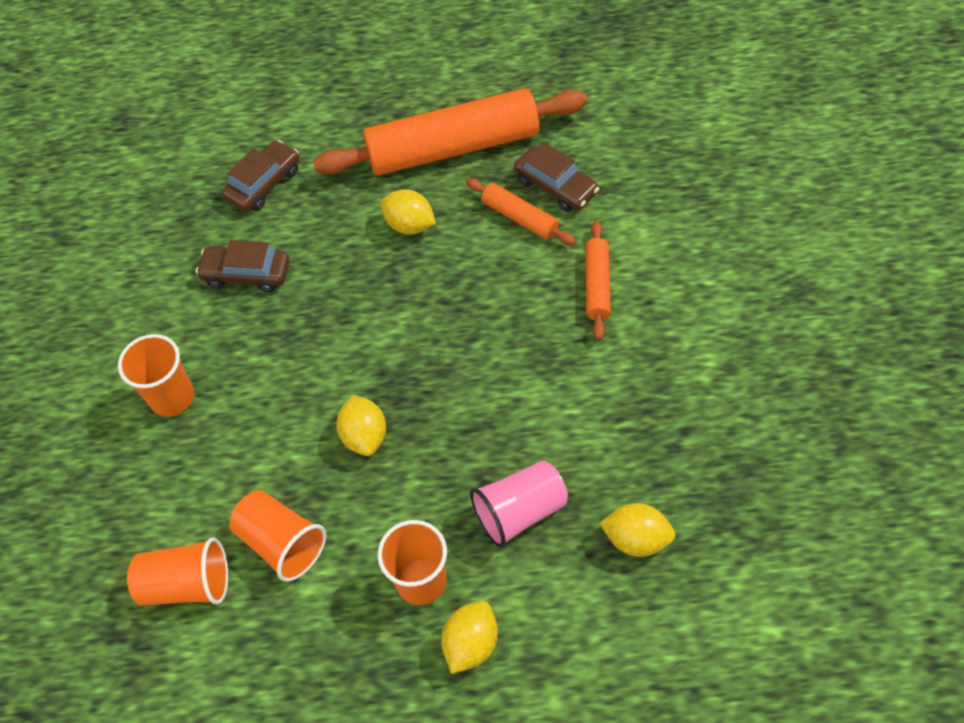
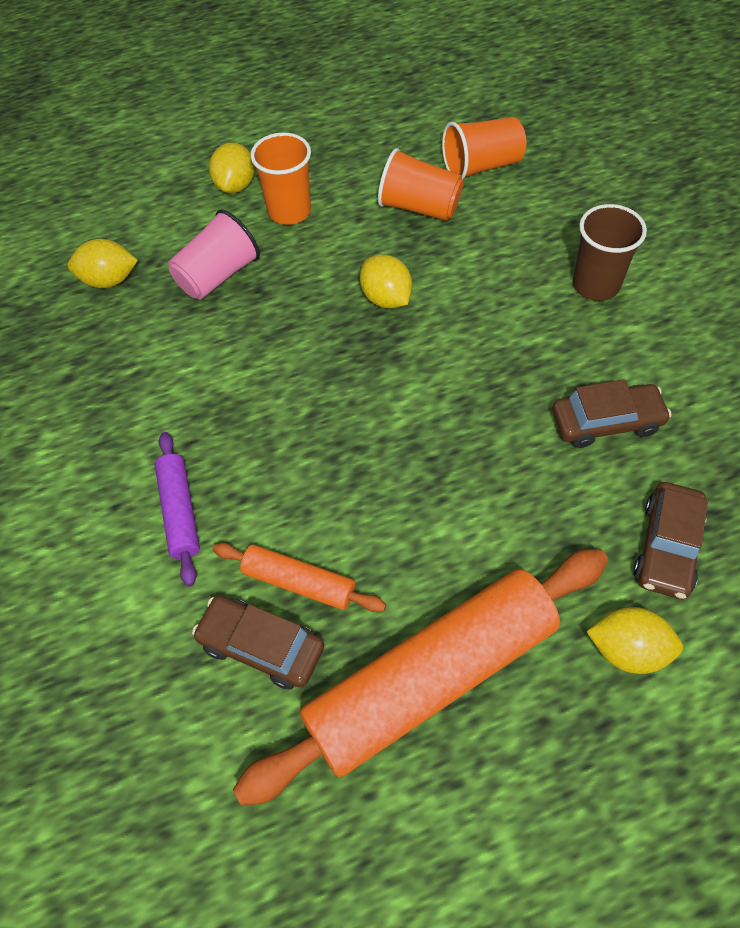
camera: 160 degrees right, 0 degrees up
(172, 397) = (595, 285): orange cup -> brown cup
(410, 225) = (440, 535): yellow lemon -> yellow lemon (627, 650)
(597, 285) = (180, 512): orange rolling pin -> purple rolling pin

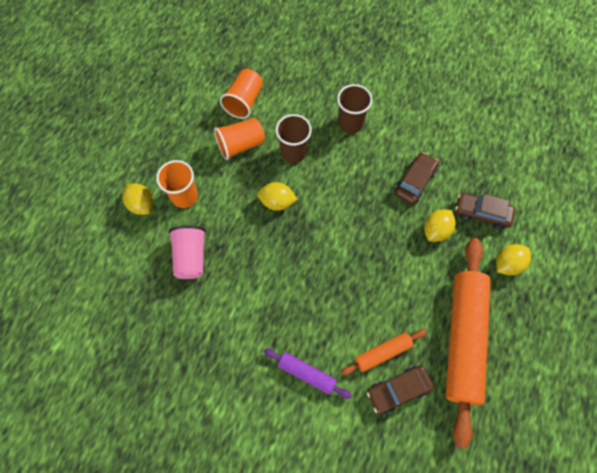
camera: 50 degrees left, 10 degrees up
(109, 280) = (141, 306): yellow lemon -> yellow lemon (436, 230)
(476, 261) = (293, 152): none -> brown cup
(667, 547) = (481, 213): brown car -> brown car turned 135 degrees clockwise

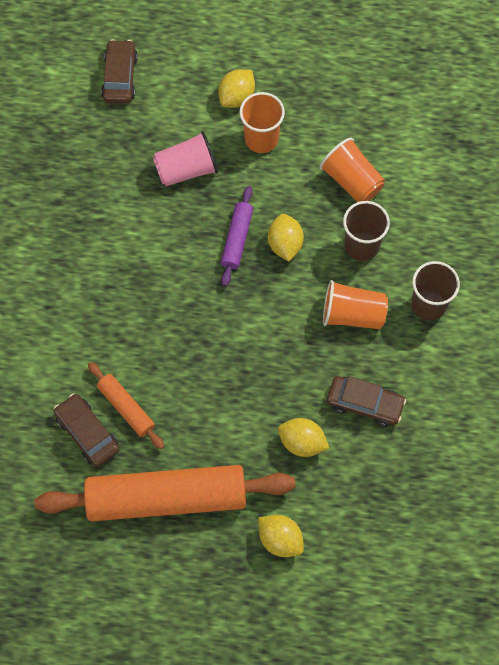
camera: 75 degrees right, 0 degrees up
(244, 101) = (418, 167): orange cup -> orange cup (352, 314)
(306, 373) = (82, 330): purple rolling pin -> purple rolling pin (237, 239)
(481, 213) = (343, 497): brown car -> brown car (120, 77)

